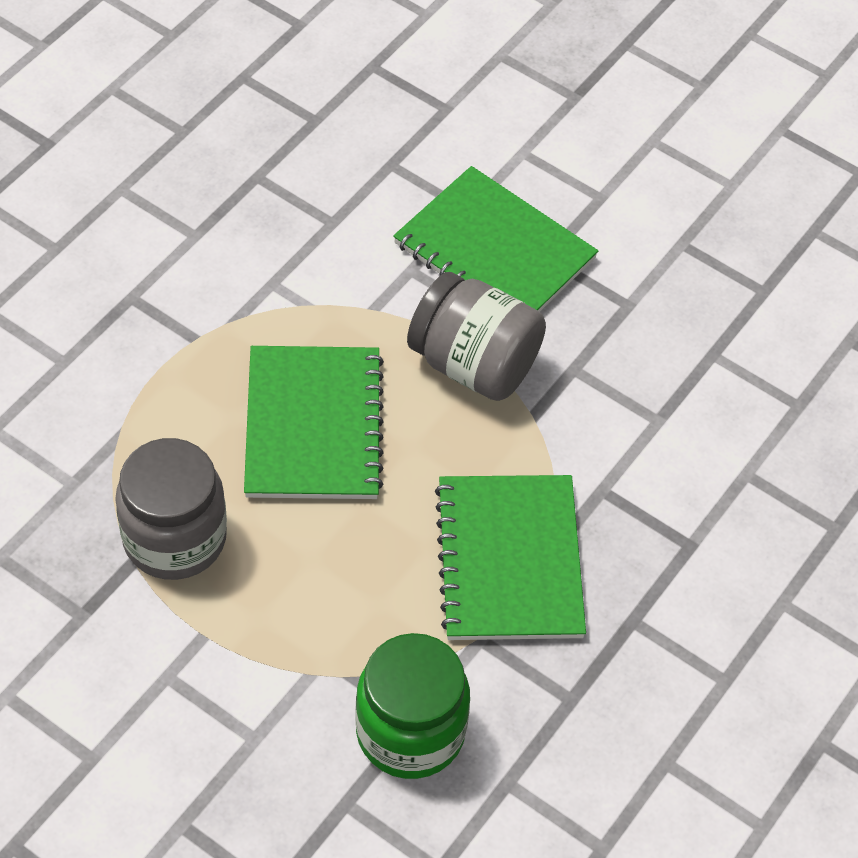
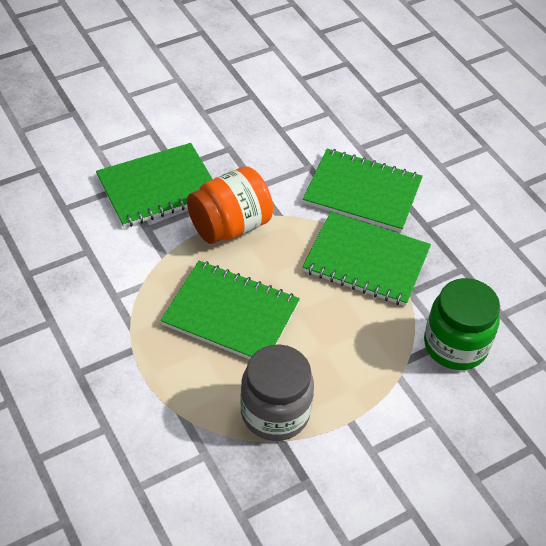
camera: 65 degrees left, 5 degrees down
(474, 364) = (230, 226): grey jar -> orange jar
(649, 509) = (362, 192): none -> green notebook

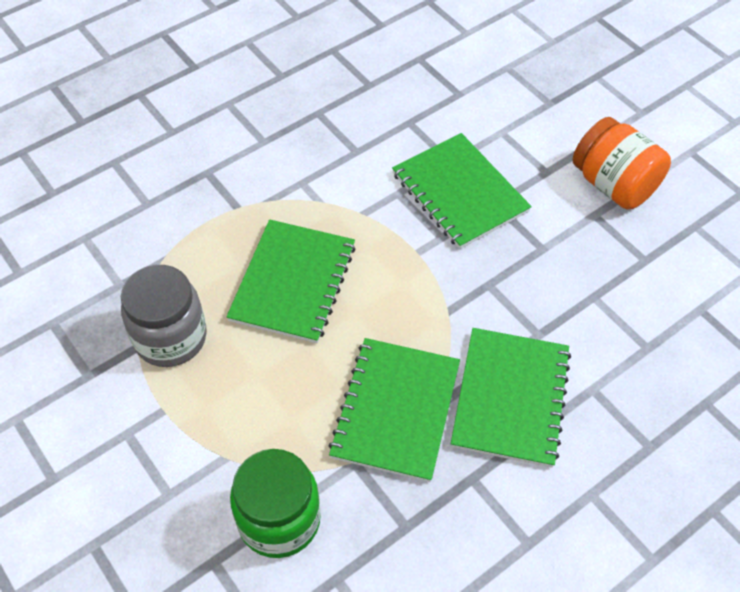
camera: 85 degrees right, 5 degrees up
(230, 226) = (419, 265): orange jar -> orange jar (613, 185)

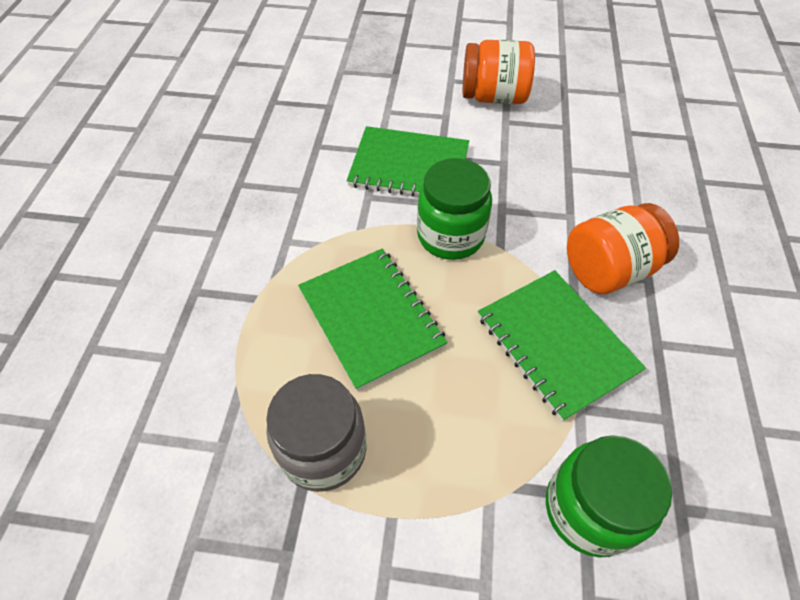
camera: 45 degrees left, 0 degrees up
(421, 272) = (450, 236): none -> green jar
(511, 398) = (609, 269): green notebook -> orange jar

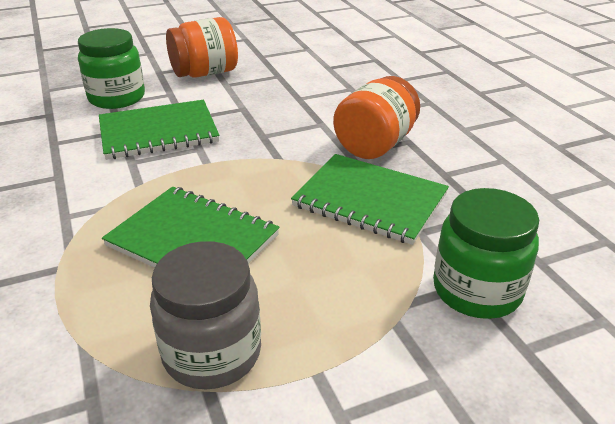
camera: 30 degrees left, 20 degrees down
(450, 236) = (229, 164): green jar -> green jar (117, 98)

